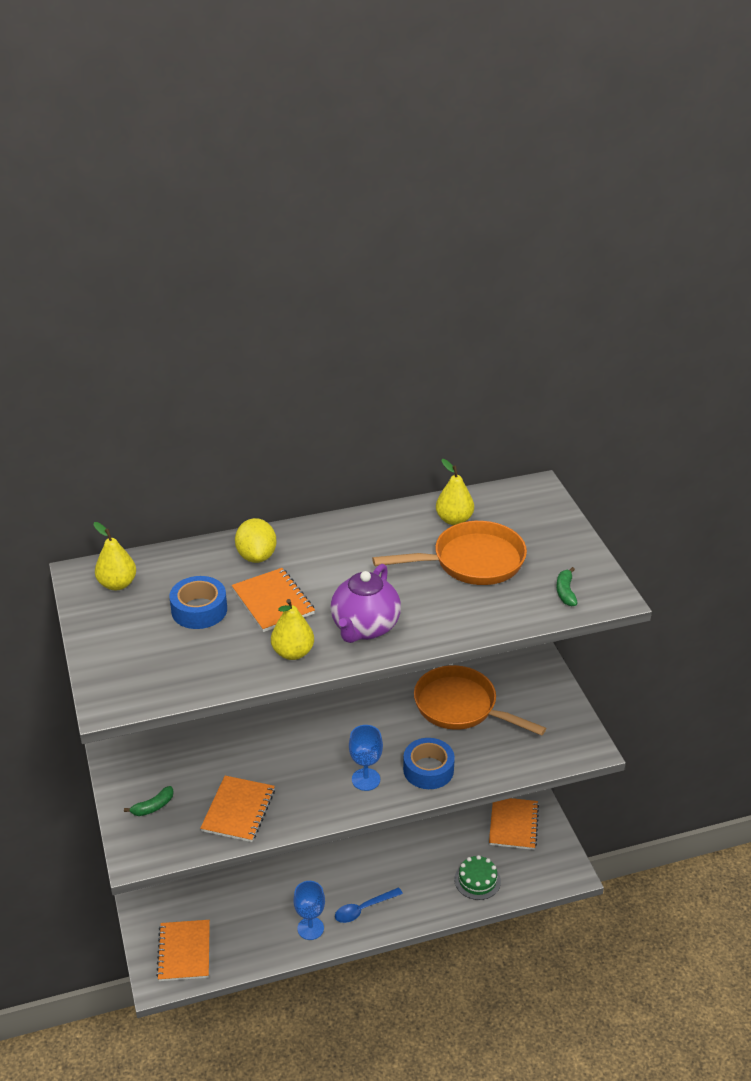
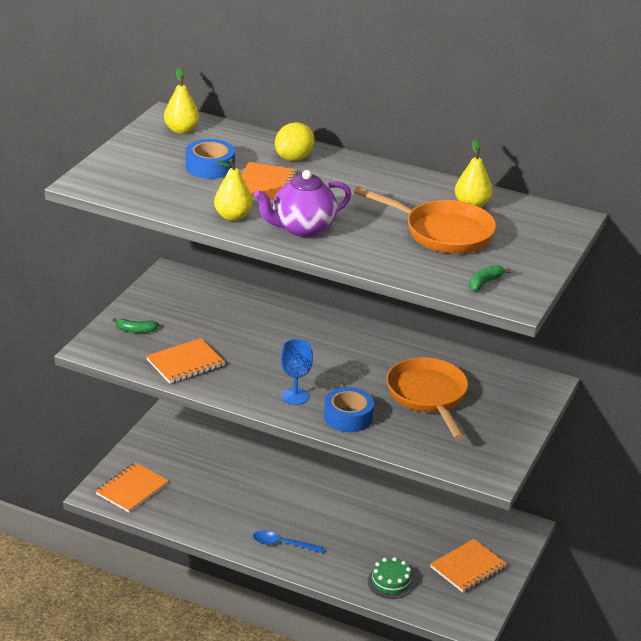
camera: 40 degrees right, 5 degrees down
(310, 928) = (231, 531): blue goblet -> none

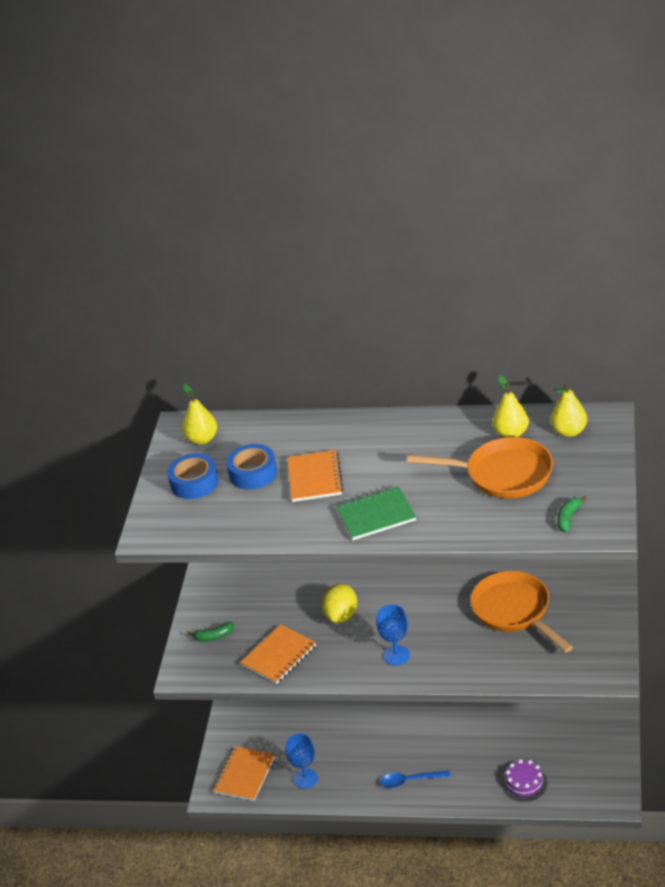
camera: 10 degrees left, 5 degrees up
(186, 510) = (305, 778): none -> blue goblet
(233, 216) = (306, 524): yellow pear -> yellow pear (569, 431)
(294, 158) = (323, 436): yellow lemon -> yellow lemon (341, 615)
(302, 228) = (376, 515): purple teapot -> green notebook
(348, 417) = (455, 660): blue tape -> blue tape (194, 483)
(391, 582) = (524, 783): green cake -> purple cake
(468, 567) = (584, 743): orange notebook -> none

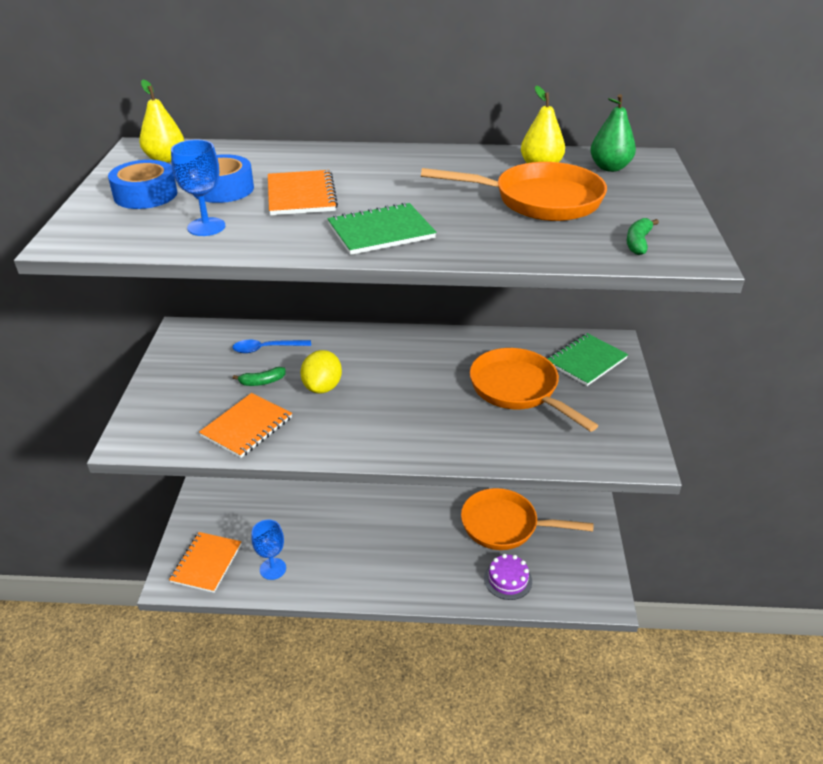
camera: 10 degrees left, 0 degrees up
(214, 636) = (172, 404): green banana -> green banana (262, 382)
(396, 655) = (386, 431): blue goblet -> blue goblet (206, 227)
(410, 781) = (385, 574): blue spoon -> blue spoon (266, 349)
(527, 732) = (505, 525): none -> orange pan
(569, 431) = (610, 167): yellow pear -> green pear
(582, 579) = (586, 361): none -> green notebook

